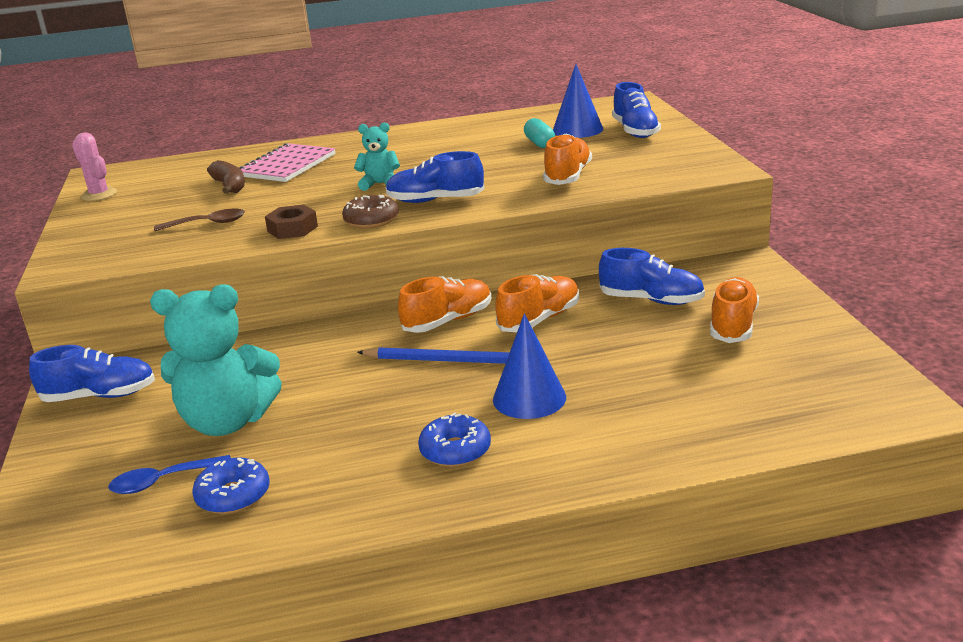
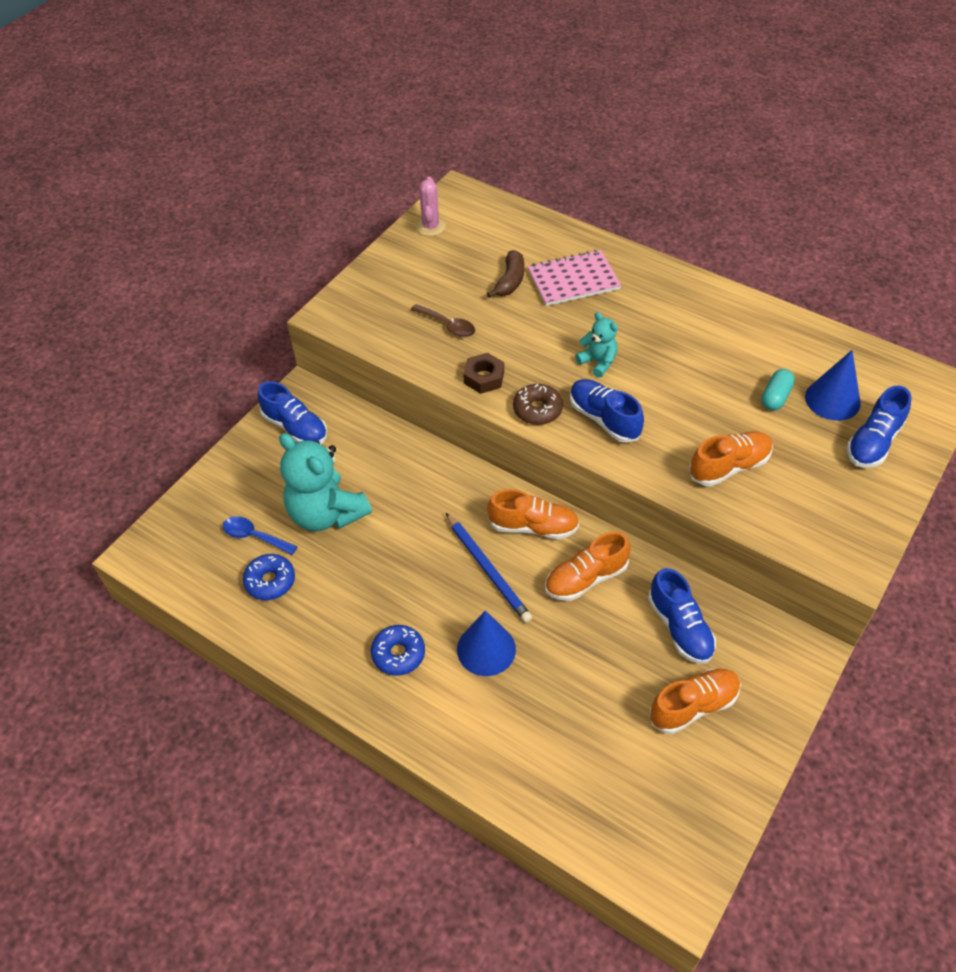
camera: 45 degrees right, 25 degrees up
(539, 319) = (586, 578): orange shoe -> orange shoe turned 150 degrees clockwise

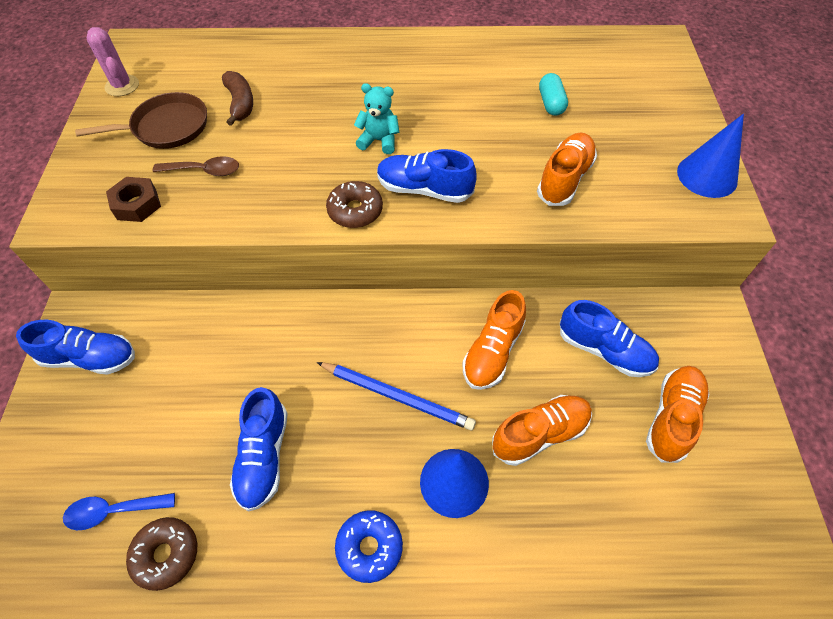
camera: 35 degrees left, 5 degrees up
(270, 581) = (166, 554): blue donut -> brown donut
(326, 513) = (185, 434): turquoise teddy bear -> none
(442, 277) = (167, 127): none -> brown pan
(484, 377) = (278, 205): brown nut -> brown nut (137, 204)
(533, 527) = (409, 329): orange shoe -> orange shoe (540, 434)
(573, 280) = (301, 79): pink notebook -> none
(832, 400) = (595, 86): blue cone -> blue cone (707, 176)
(873, 442) = (652, 105): blue shoe -> blue shoe (264, 456)

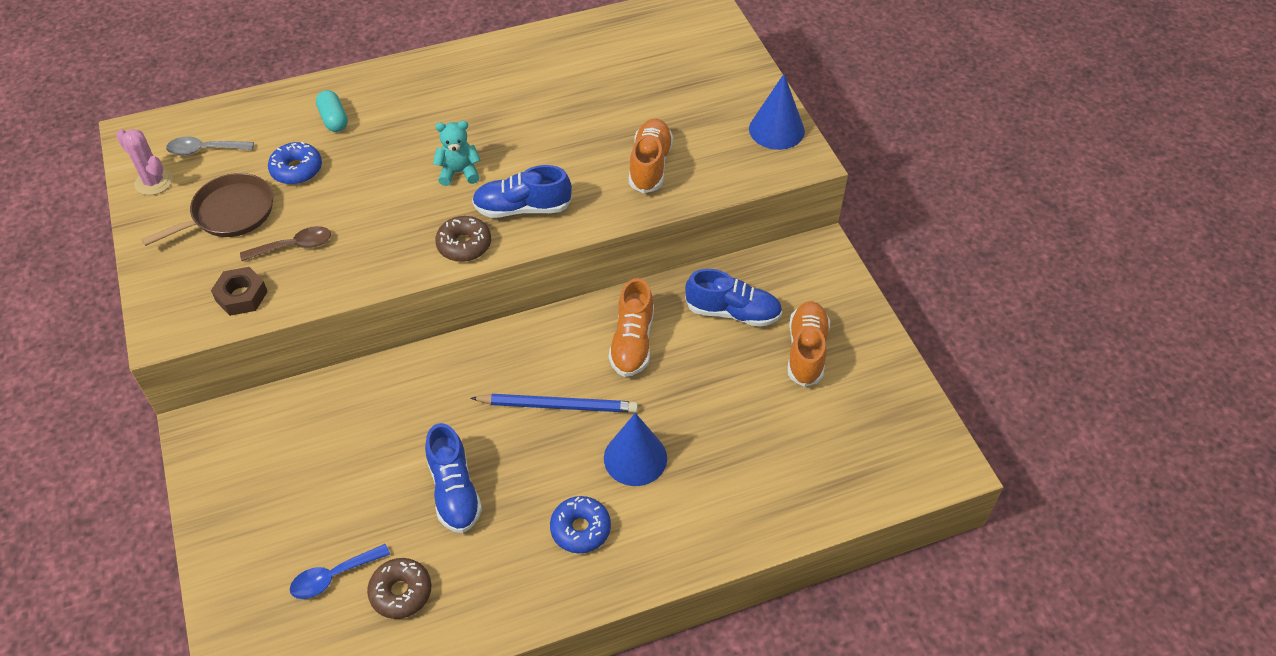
camera: 20 degrees left, 5 degrees down
(90, 358) = (237, 462): blue shoe -> none
(175, 69) = (204, 150): none -> grey spoon
(240, 103) = (296, 169): brown banana -> blue donut
(540, 434) = (697, 398): orange shoe -> none
(551, 103) = (614, 94): turquoise capsule -> turquoise capsule (334, 119)

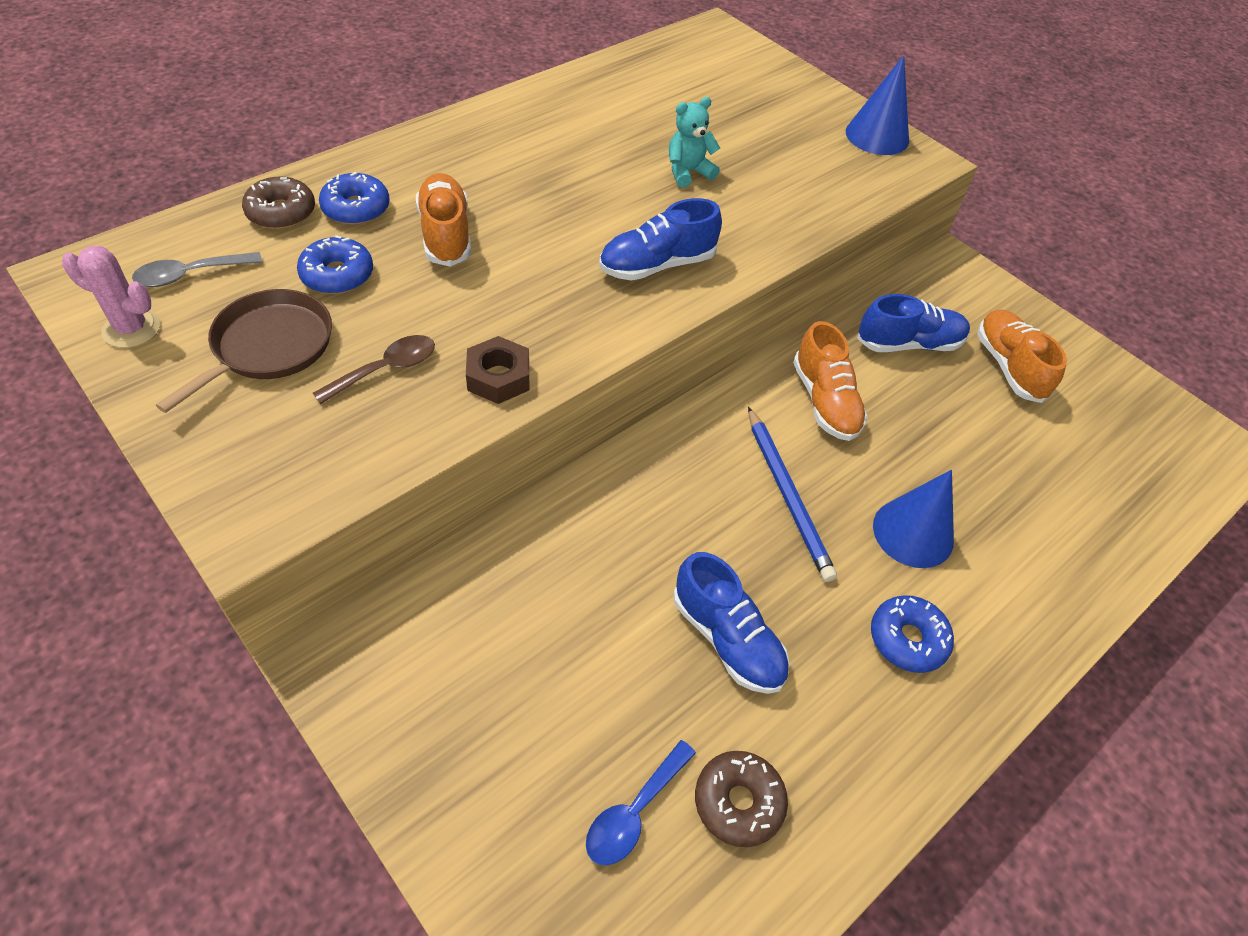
camera: 25 degrees left, 0 degrees up
(241, 296) = (343, 451): brown nut -> brown nut (498, 377)
(334, 119) = (356, 208): turquoise capsule -> blue donut
(459, 172) = (554, 240): turquoise teddy bear -> turquoise teddy bear (688, 172)
(464, 245) = (612, 321): brown donut -> brown donut (281, 212)
(558, 405) = (787, 495): blue pencil -> blue pencil turned 90 degrees clockwise
(650, 165) = (771, 193): orange shoe -> orange shoe (445, 234)

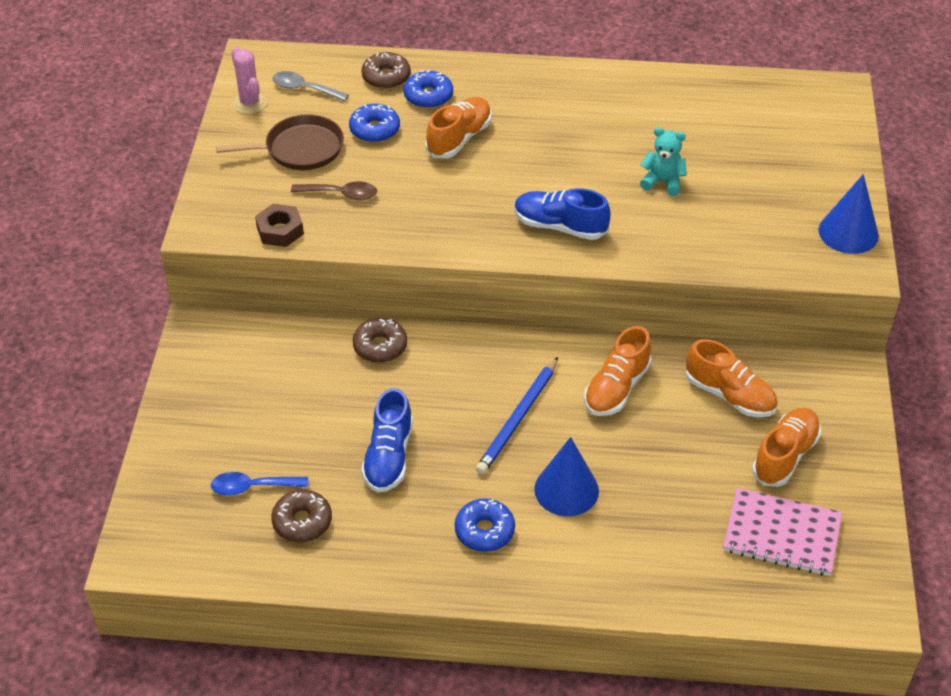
camera: 50 degrees right, 5 degrees down
(498, 377) = (391, 232): brown nut -> brown nut (280, 231)
(569, 521) = (380, 346): none -> brown donut
(908, 344) = (729, 395): blue shoe -> orange shoe
(1095, 436) = (781, 534): none -> pink notebook

